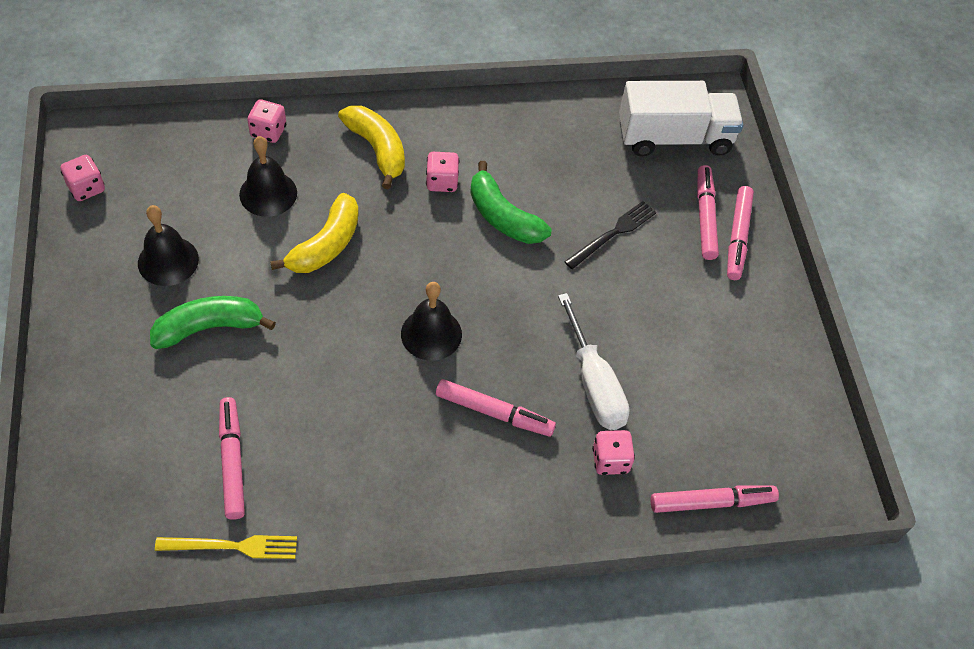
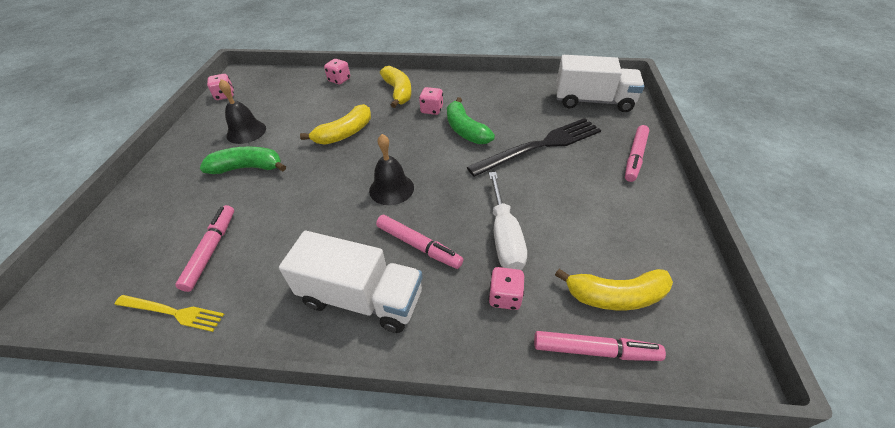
camera: 20 degrees right, 10 degrees down
(268, 193) = (323, 106): black bell -> none
(450, 490) = (361, 298): none -> white truck
(613, 234) = (540, 146): black fork -> black fork, size x1.82
(705, 217) = (610, 143): pink marker -> none
(727, 439) = (615, 296): none -> yellow banana

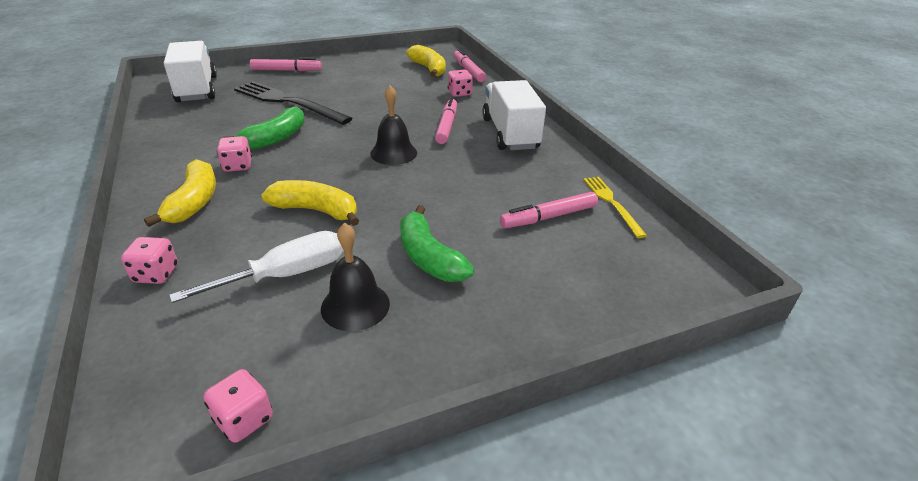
camera: 120 degrees left, 10 degrees down
(398, 92) = (194, 202): yellow banana -> yellow banana turned 135 degrees clockwise
(504, 237) = (410, 100): white screwdriver -> white screwdriver (286, 275)

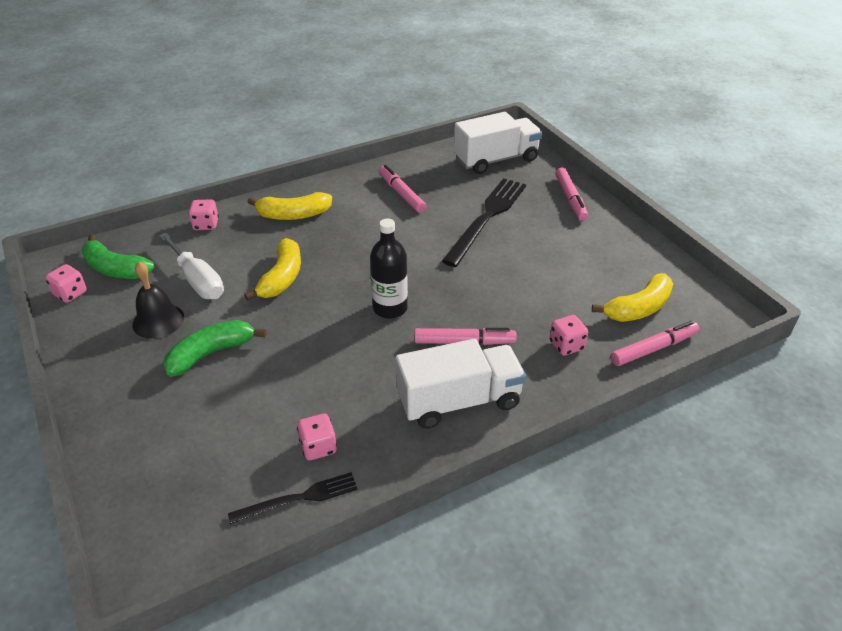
camera: 85 degrees right, 5 degrees up
(238, 166) = (350, 221): pink dice -> pink dice (318, 447)
(275, 138) = (405, 228): green banana -> green banana (116, 269)
(393, 153) = (390, 308): black bell -> black bottle
(548, 217) = (271, 437): pink marker -> pink marker (401, 193)
(612, 203) = (298, 498): yellow fork -> black fork

